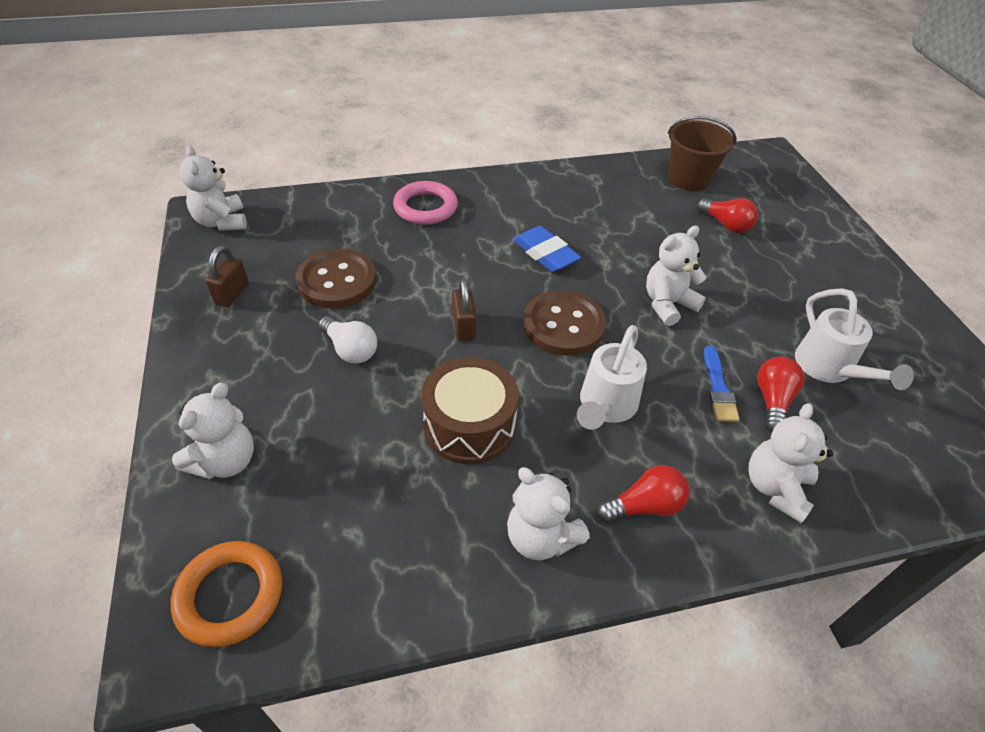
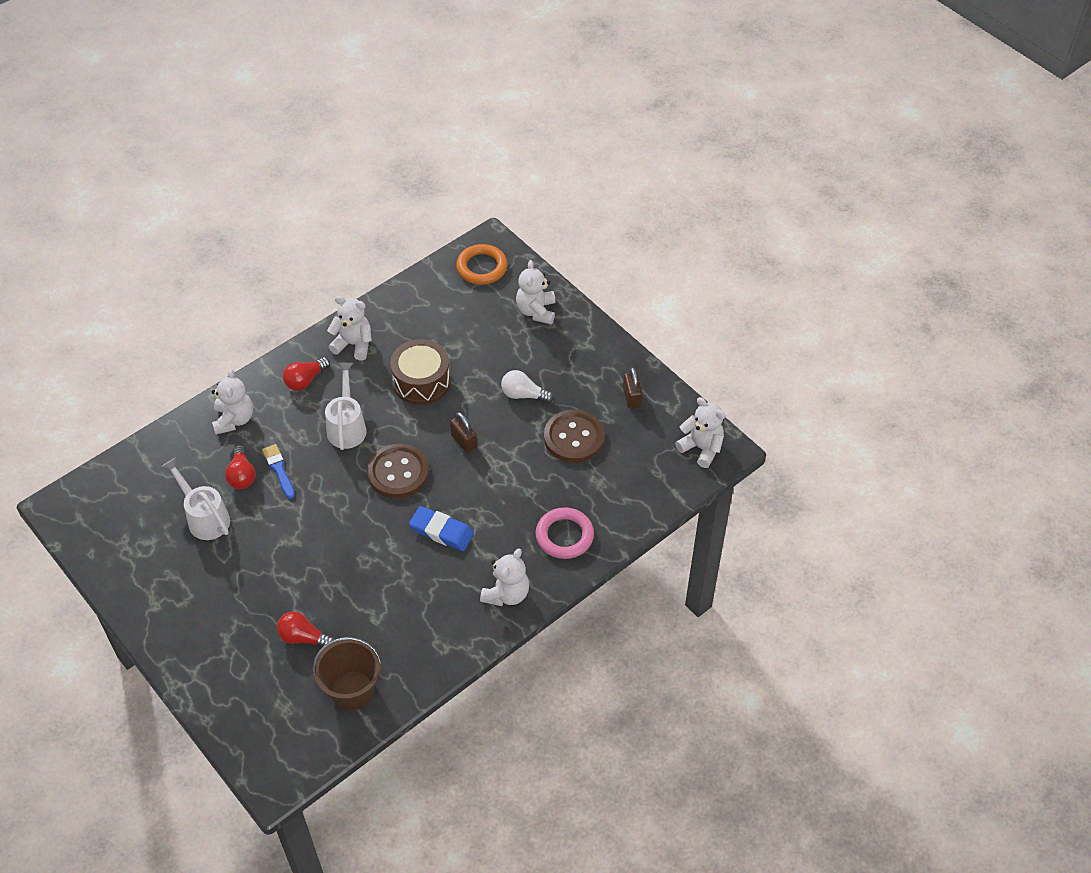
camera: 155 degrees right, 5 degrees up
(668, 304) = (330, 524): white teddy bear -> white teddy bear (506, 594)

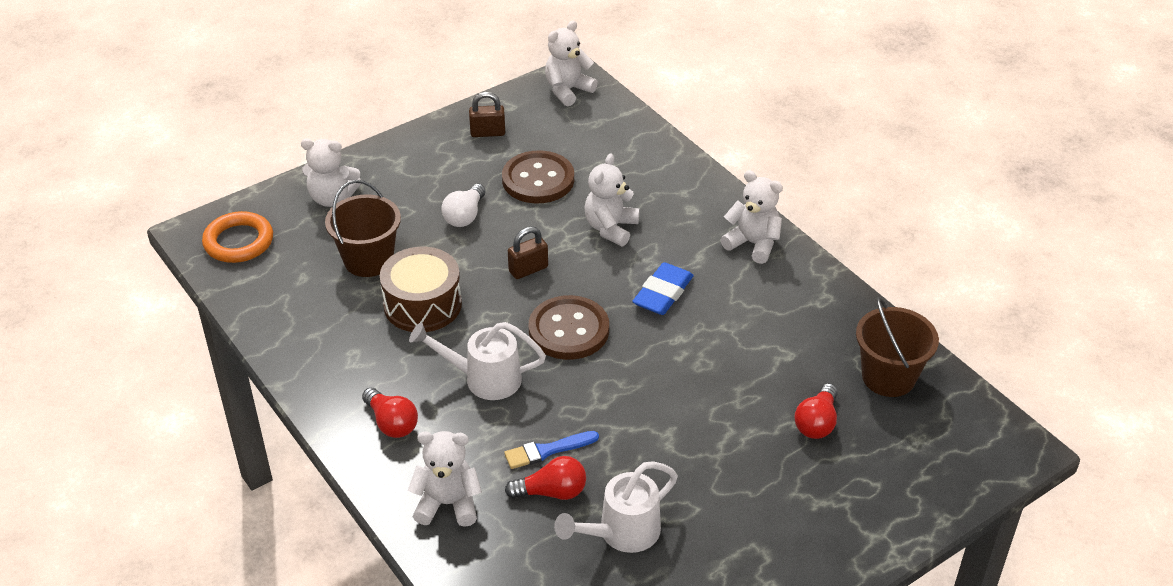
camera: 85 degrees left, 10 degrees down
(353, 344) = (338, 371): white teddy bear -> white teddy bear (611, 228)
(467, 343) = (368, 260): none -> brown bucket
(564, 536) = (676, 195): pink ring -> none

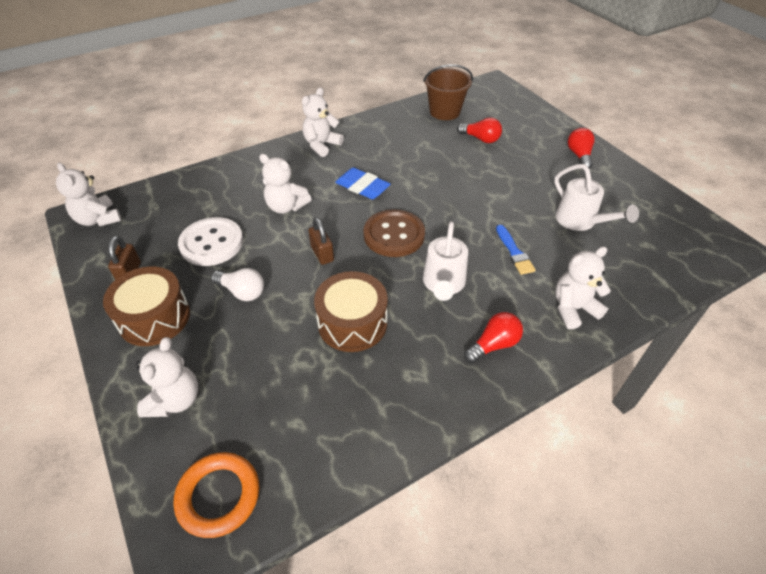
camera: 85 degrees left, 5 degrees up
(368, 260) = (283, 365): brown bucket -> none
(428, 163) = (154, 317): none -> brown drum
(448, 504) = (573, 309): white teddy bear -> white teddy bear turned 60 degrees clockwise
(538, 180) = (211, 243): brown button -> white button
(552, 492) = (552, 252): red light bulb -> red light bulb (579, 155)

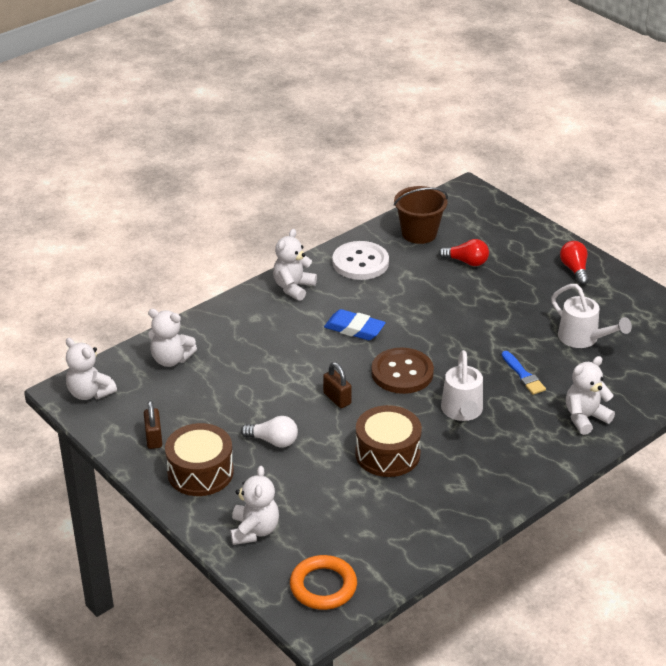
camera: 10 degrees left, 10 degrees down
(211, 243) = (221, 402): white button -> white button (360, 262)
(286, 207) = (282, 358): white teddy bear -> white teddy bear (171, 359)
(493, 345) = (519, 455): red light bulb -> none

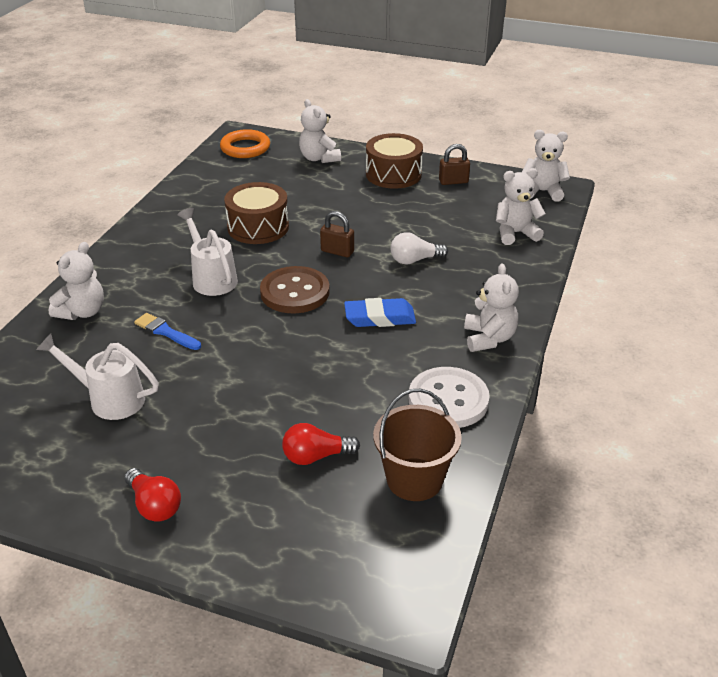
camera: 150 degrees right, 0 degrees up
(154, 438) = (453, 181): brown padlock -> brown padlock turned 60 degrees counterclockwise
(273, 441) = (360, 207): white light bulb -> white light bulb (414, 260)

